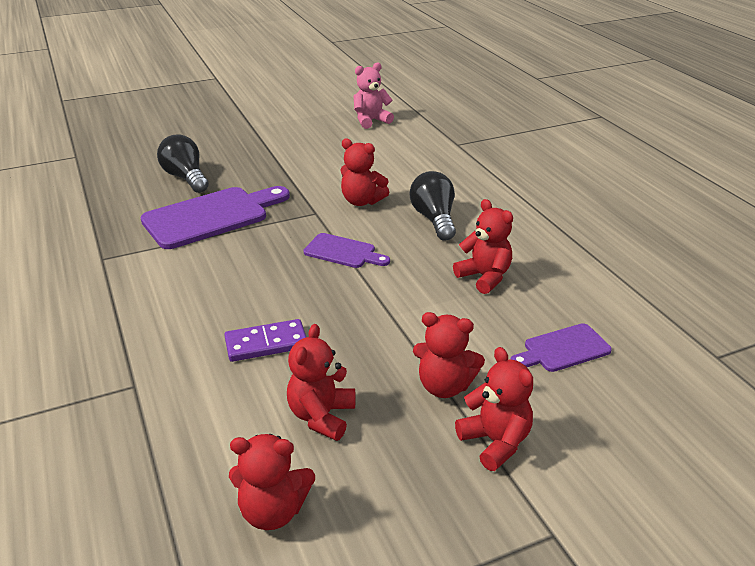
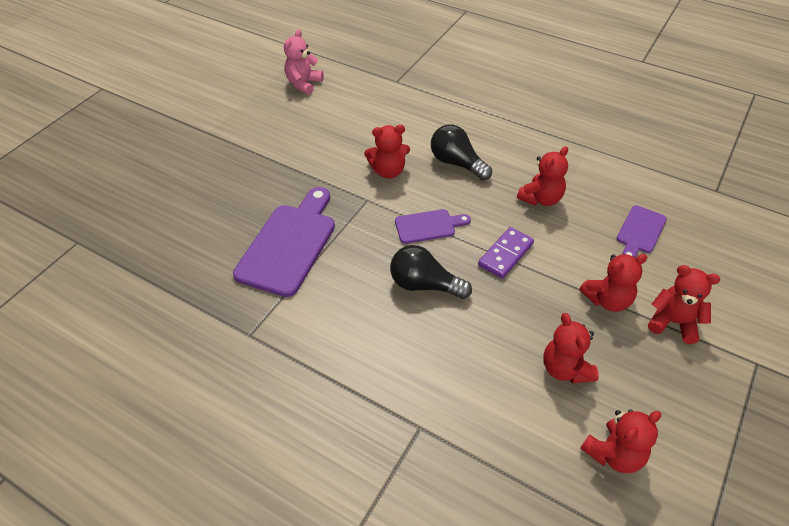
camera: 35 degrees left, 15 degrees up
(186, 178) = (217, 216): black light bulb -> black light bulb (424, 285)
(266, 343) = (467, 335): purple domino -> purple domino (505, 254)
(484, 277) = (541, 198): red teddy bear -> red teddy bear turned 120 degrees clockwise

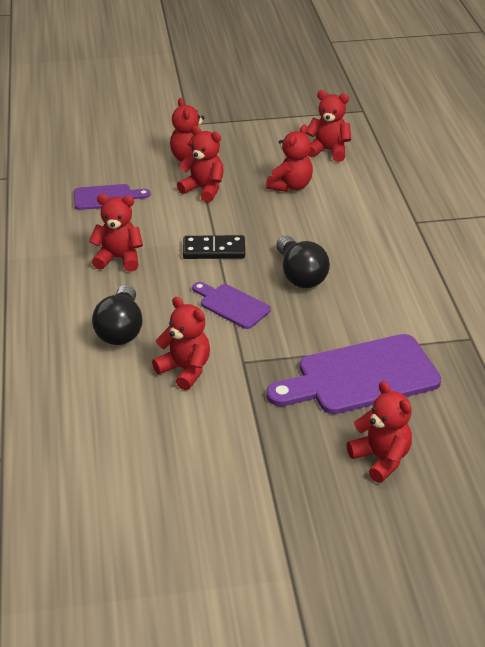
camera: 130 degrees left, 10 degrees down
(222, 208) = (381, 459): none -> red teddy bear
(303, 84) = (91, 552): pink teddy bear -> none
(505, 254) = (214, 250): purple domino -> black domino

